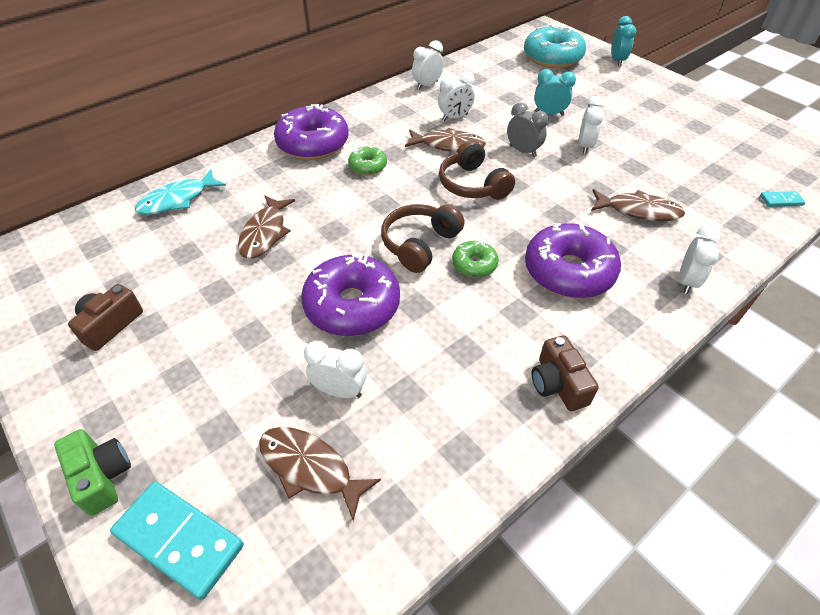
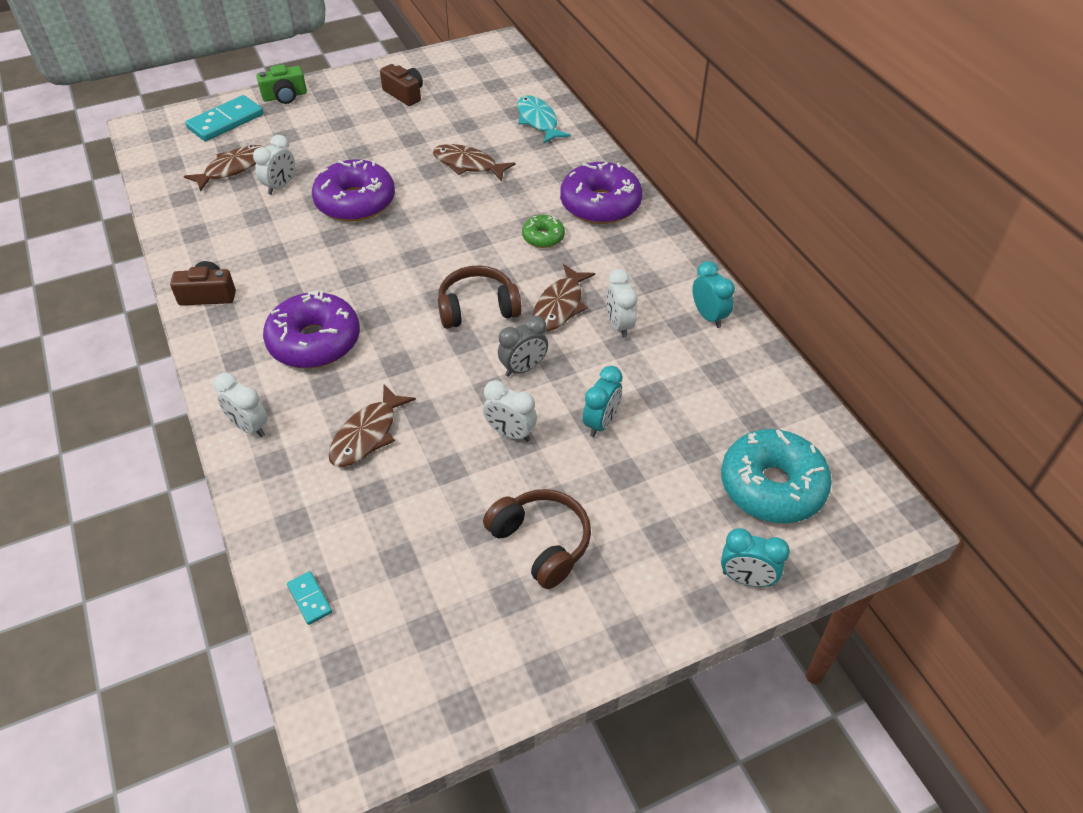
camera: 105 degrees right, 0 degrees up
(420, 244) = (405, 252): brown headphones -> brown headphones (541, 543)
(427, 85) = (708, 316): white clock -> turquoise clock
(474, 264) = (360, 280): green donut -> none
(781, 200) = (309, 599): turquoise domino -> turquoise domino turned 45 degrees counterclockwise

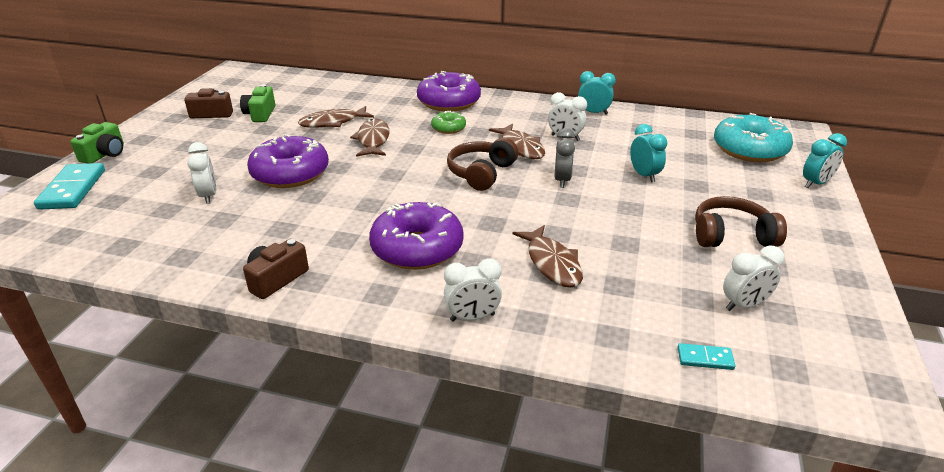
camera: 50 degrees left, 15 degrees down
(232, 168) = (140, 208): brown fish -> brown fish (373, 140)
(434, 117) = (260, 114): none -> green camera
(510, 433) = (617, 207): white clock -> white clock (744, 305)
(538, 121) = (336, 88): turquoise fish -> none

